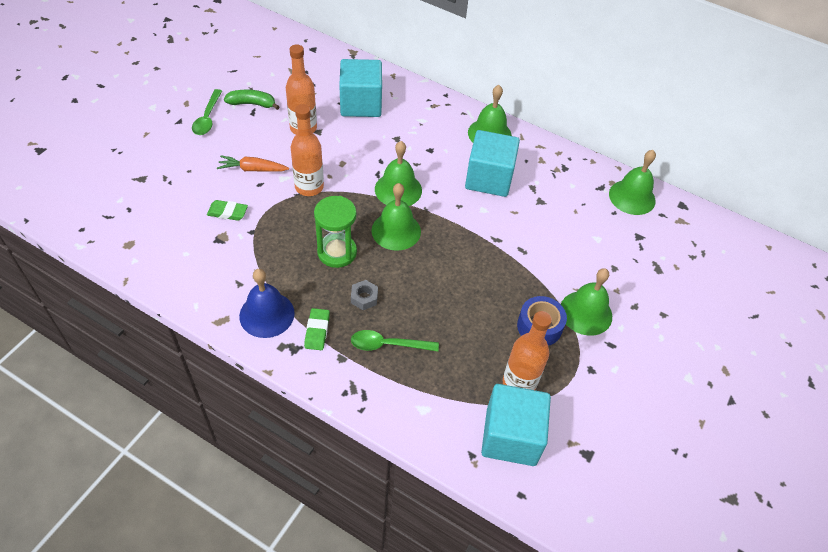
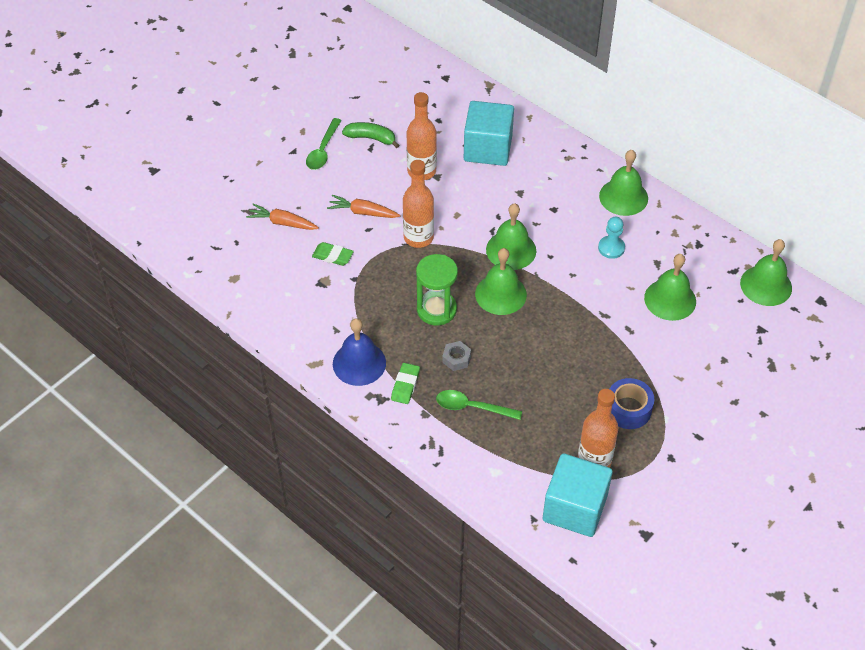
camera: 15 degrees right, 0 degrees up
(174, 186) = (282, 223): none -> orange carrot
(489, 178) = (611, 248): turquoise cube -> turquoise pawn
(586, 313) = (680, 401): green bell -> green bell (670, 299)

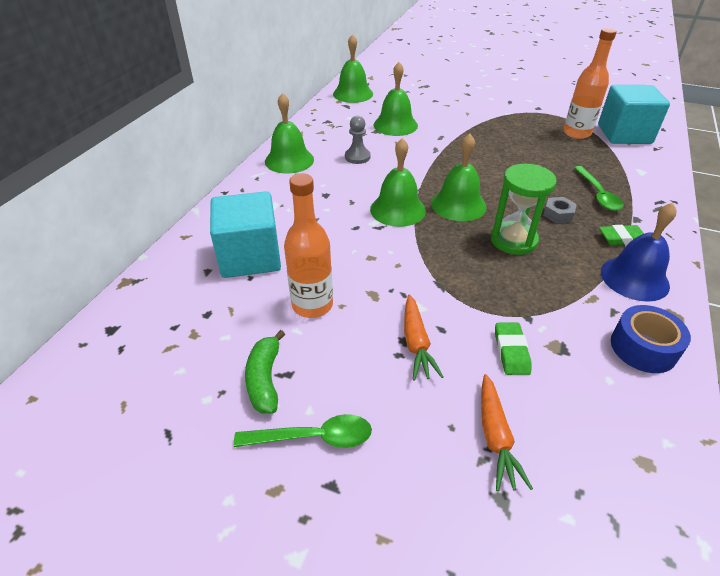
camera: 110 degrees left, 10 degrees down
(418, 237) = (425, 279): orange bottle -> none
(611, 248) = (357, 157): turquoise pawn -> grey pawn
(628, 409) = (516, 127): blue tape -> blue tape (643, 348)

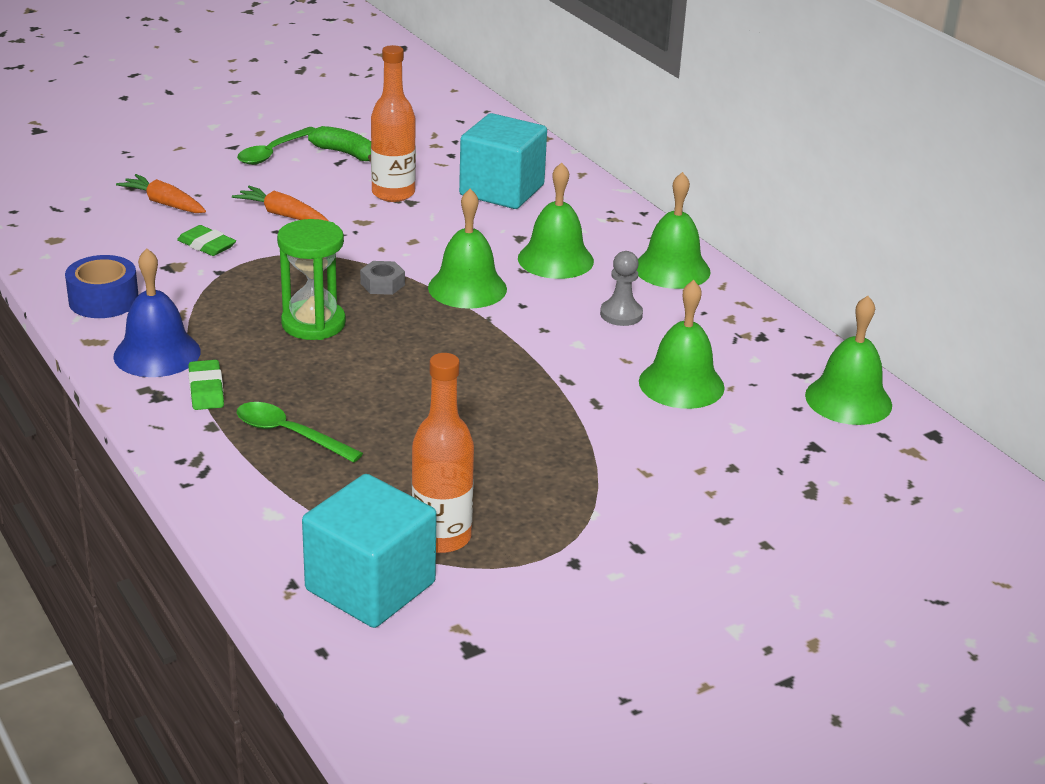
camera: 125 degrees right, 10 degrees down
(458, 204) = (420, 327): green bell -> green bell (555, 259)
(558, 214) = (304, 378): grey nut -> grey nut (382, 284)
(622, 238) = (206, 390): green eraser -> green eraser turned 45 degrees counterclockwise

